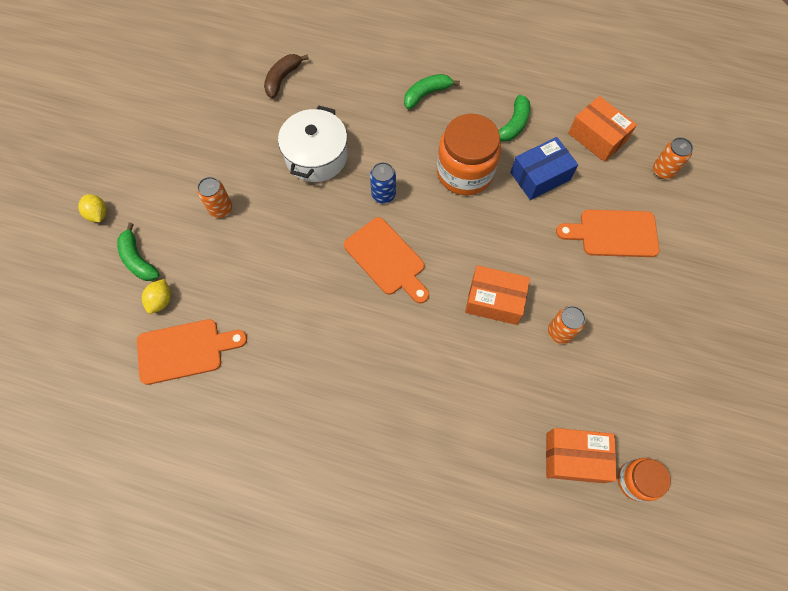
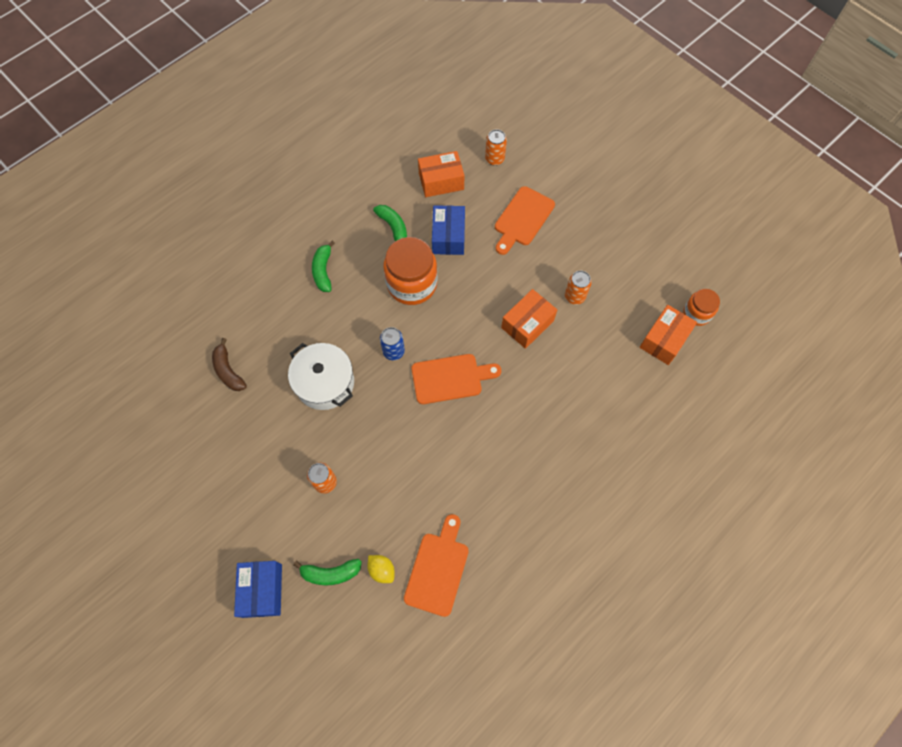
camera: 60 degrees left, 0 degrees up
(98, 214) = (262, 590): yellow lemon -> blue box

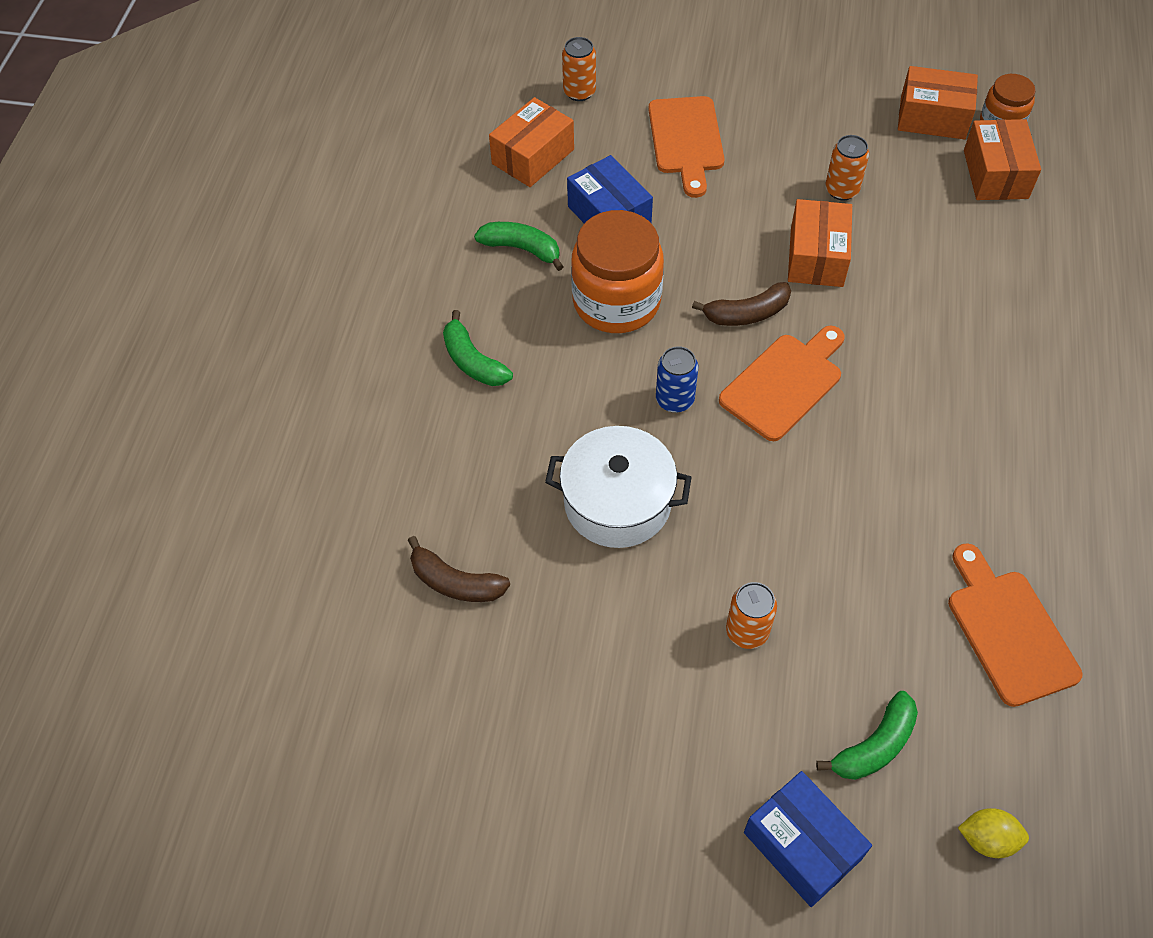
camera: 35 degrees left, 10 degrees down
(382, 570) = (938, 687): yellow lemon -> yellow lemon (987, 839)
(466, 331) = (747, 314): none -> brown banana
(662, 286) = (932, 117): none -> orange box

